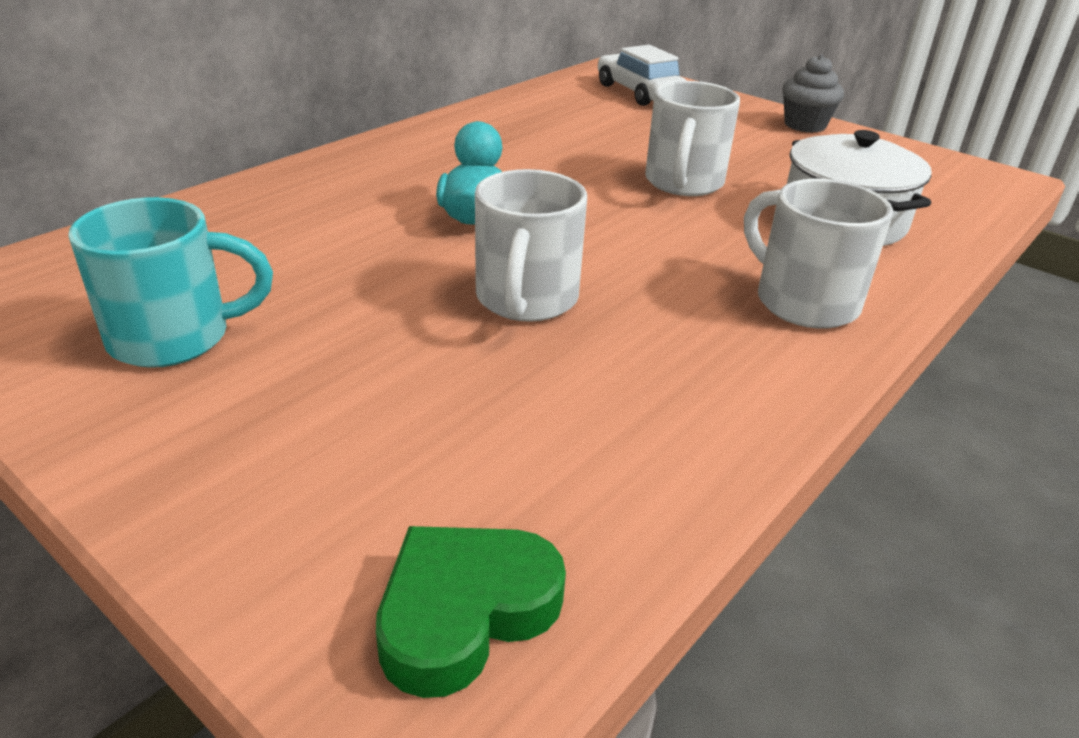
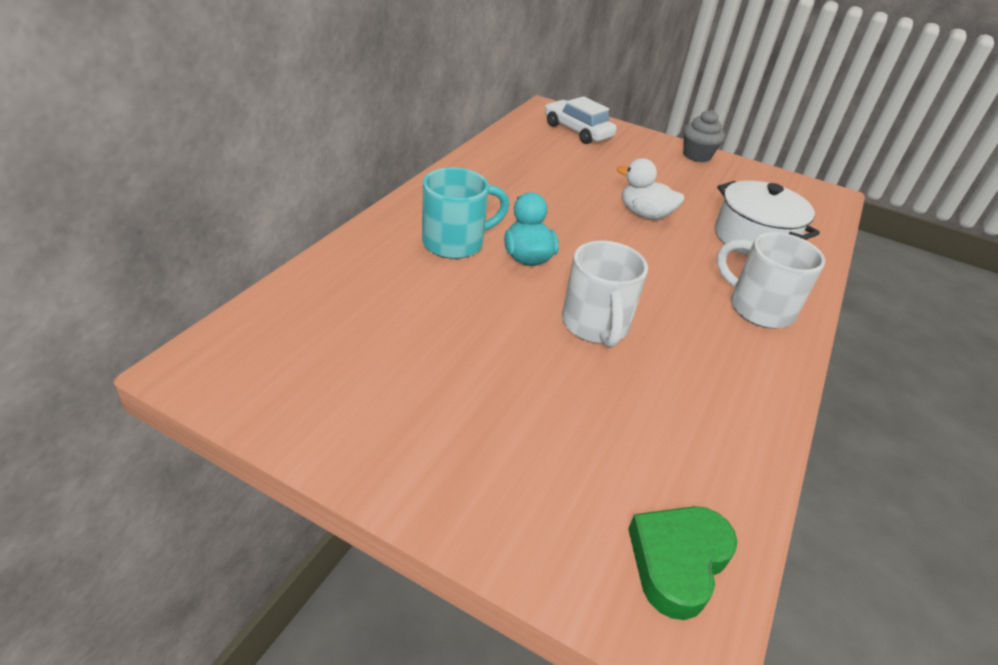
camera: 15 degrees left, 5 degrees up
(174, 337) = (385, 385): turquoise mug -> turquoise mug (455, 243)
(683, 183) = (644, 214): white mug -> white duck

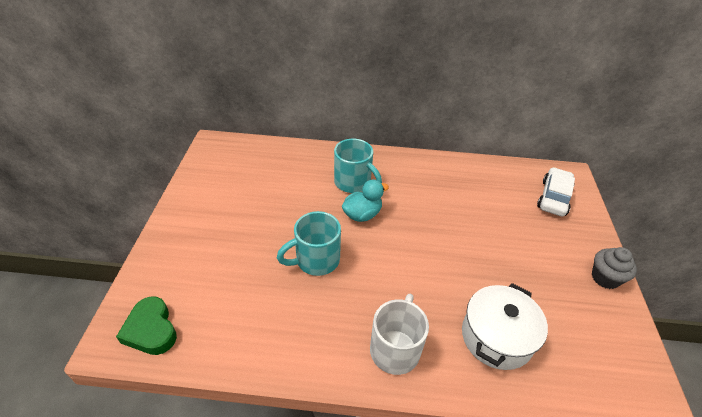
camera: 70 degrees right, 5 degrees up
(595, 325) = (316, 260): white mug -> turquoise mug
(644, 214) = (467, 260): white duck -> none
(678, 561) = (151, 330): green heart -> green heart turned 135 degrees counterclockwise

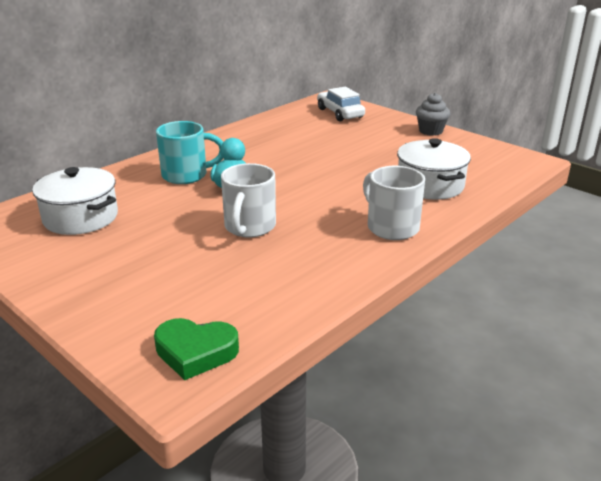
camera: 50 degrees left, 15 degrees down
(257, 175) = (81, 217): none -> white pot
(316, 260) = (249, 227): turquoise mug -> white mug

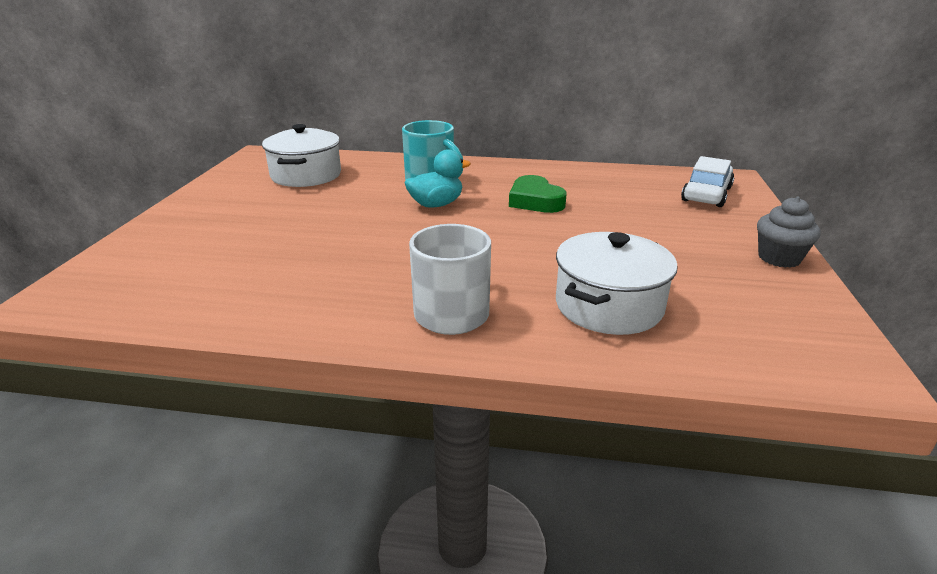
camera: 55 degrees right, 0 degrees up
(195, 352) = (109, 290): green heart -> green heart (535, 201)
(249, 227) = (361, 238): white mug -> none

